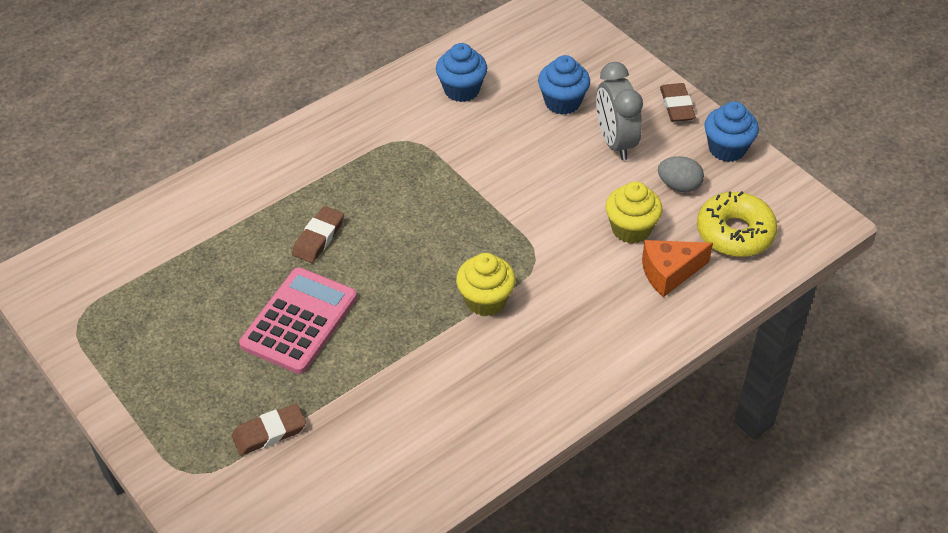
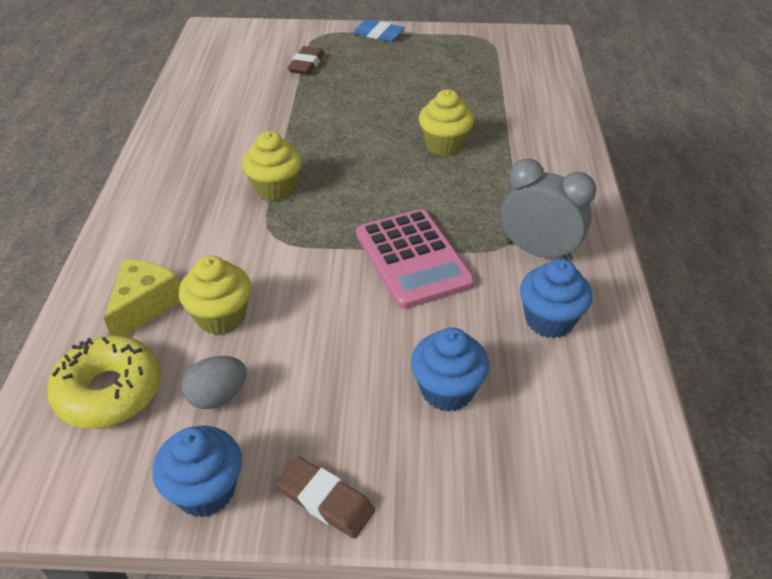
camera: 130 degrees right, 5 degrees down
(143, 418) = (378, 34): none -> blue eraser
(299, 321) = (375, 106): pink calculator -> pink calculator (412, 259)
(318, 238) = (444, 145): brown eraser -> yellow cupcake
(615, 142) = (337, 390): grey clock -> grey clock (538, 251)
(669, 273) = (144, 306): orange cheese -> yellow cheese

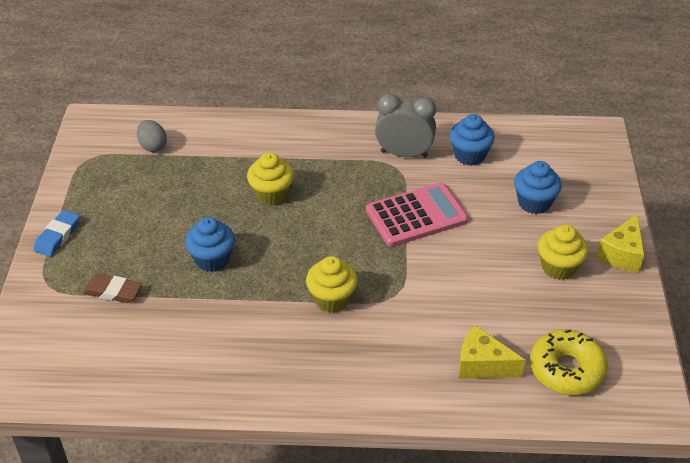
camera: 90 degrees left, 0 degrees up
(205, 490) = (629, 307): blue cupcake -> blue cupcake (212, 259)
(218, 396) = (559, 310): grey egg -> grey egg (153, 146)
(221, 317) = (488, 317): yellow cupcake -> yellow cupcake (558, 267)
(325, 500) = (622, 254): brown eraser -> yellow cheese
(538, 251) = (404, 154): grey clock -> grey clock turned 75 degrees clockwise

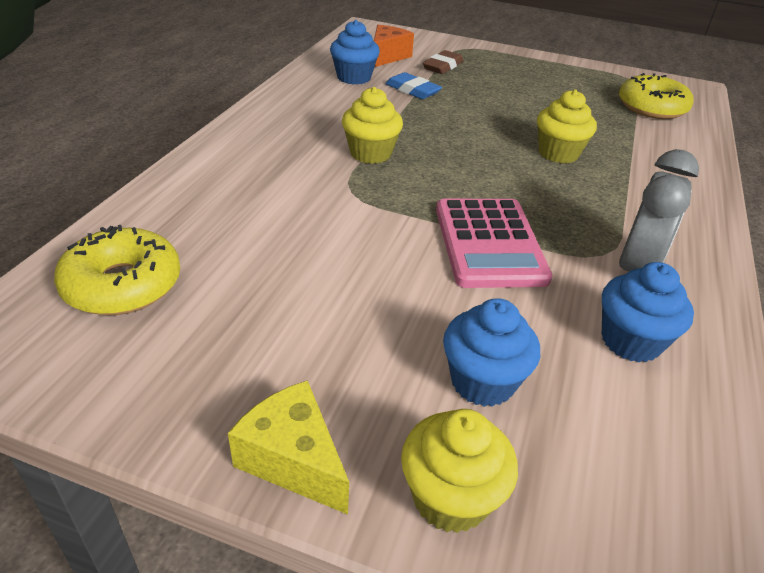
camera: 105 degrees right, 5 degrees down
(58, 236) = (521, 57): blue eraser -> blue eraser (412, 90)
(103, 342) = (387, 56): none -> orange cheese
(153, 146) = (651, 108): grey egg -> yellow donut
(212, 259) = (463, 108): blue cupcake -> blue cupcake (354, 77)
(482, 365) = (197, 220): yellow cheese -> none
(558, 267) = (312, 352): yellow cupcake -> yellow cupcake (450, 497)

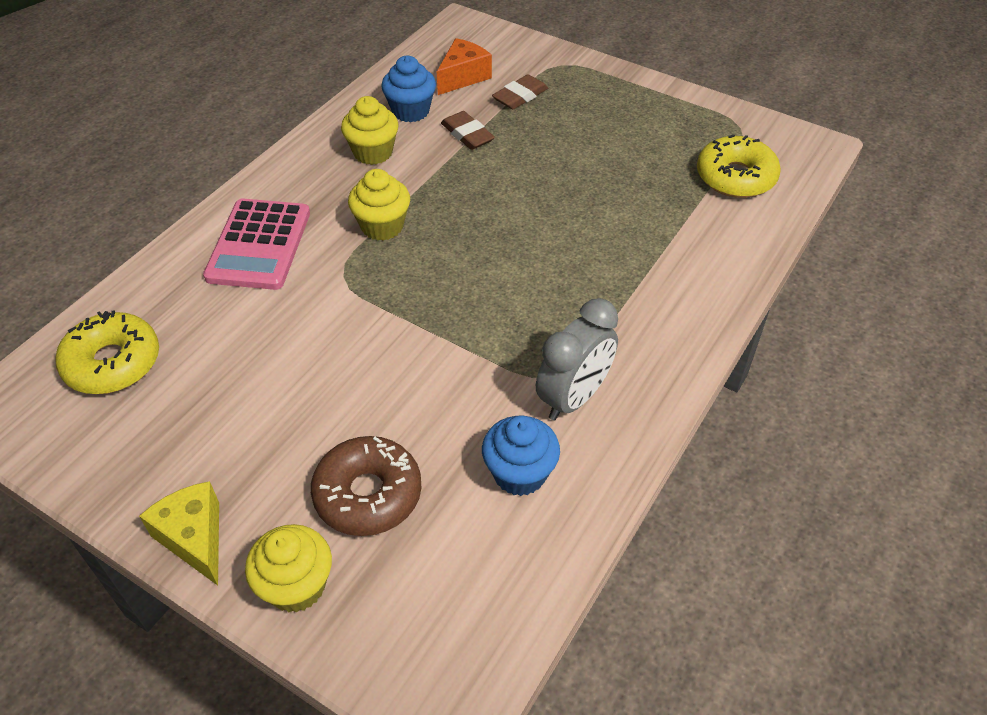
camera: 15 degrees right, 10 degrees up
(412, 90) = (467, 134): blue eraser -> brown eraser
(482, 382) = (368, 494): blue cupcake -> brown donut
(489, 243) = (446, 352): pink calculator -> pink calculator (259, 245)
(558, 153) = (581, 241): yellow cupcake -> yellow cupcake (373, 152)

